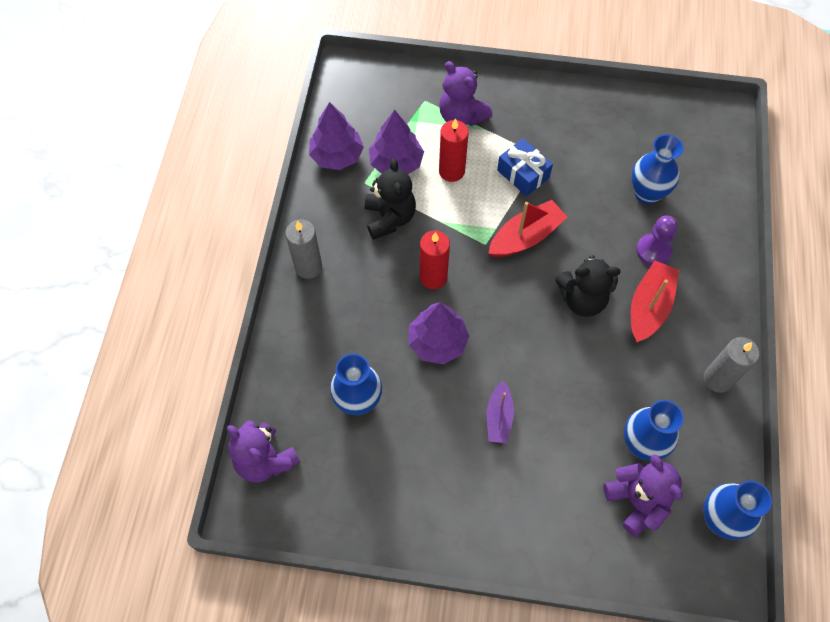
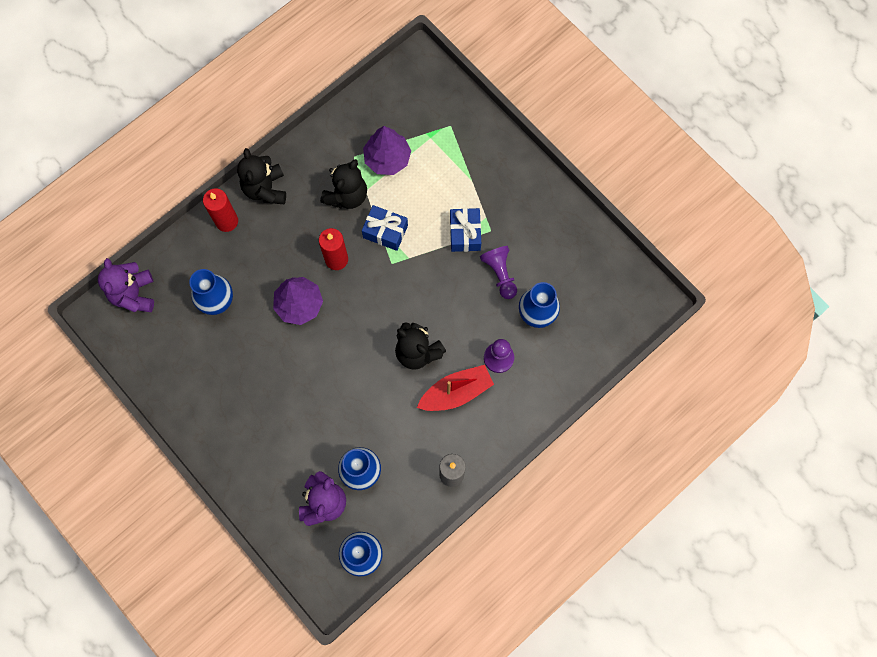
camera: 40 degrees right, 10 degrees up
(308, 267) = (265, 189): grey candle -> black teddy bear
(337, 156) = (353, 122): purple tree -> none
(451, 171) = (418, 193): red candle -> red candle (226, 221)
(453, 222) = (385, 231): none -> blue gift
(461, 116) = (464, 157): purple teddy bear -> none
(499, 417) = (291, 383): purple boat -> none
(525, 237) = (422, 279): red boat -> none
(584, 184) = (500, 274): none -> purple pawn

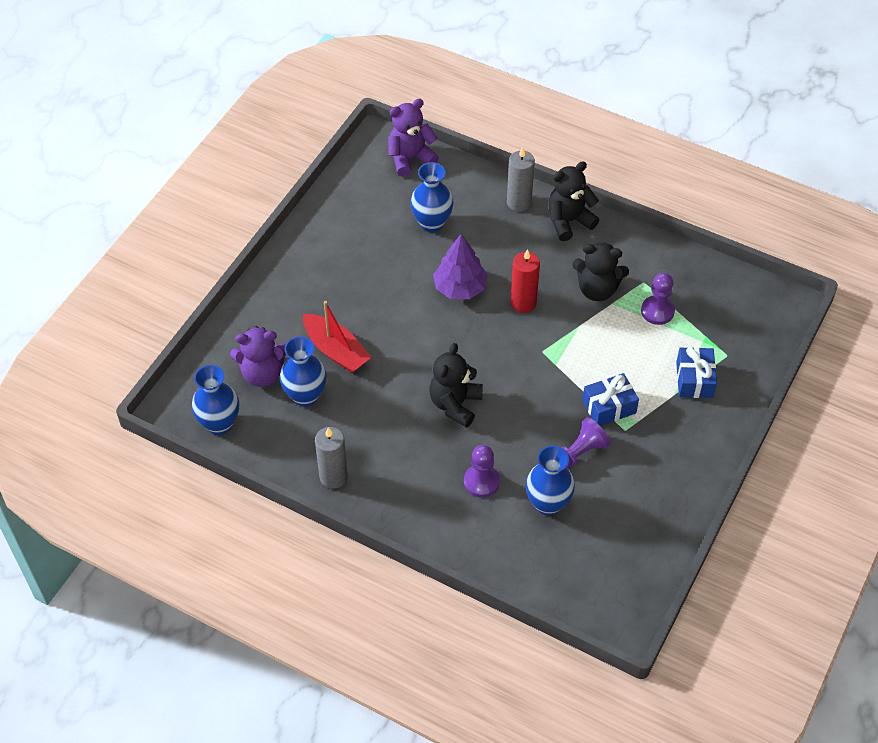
camera: 70 degrees right, 20 degrees down
(226, 221) = (519, 202): red candle -> grey candle
(385, 231) = (574, 335): blue gift -> blue gift (694, 379)
(387, 158) = (657, 311): purple tree -> purple pawn
(456, 392) = (425, 453): red boat -> red boat (336, 350)

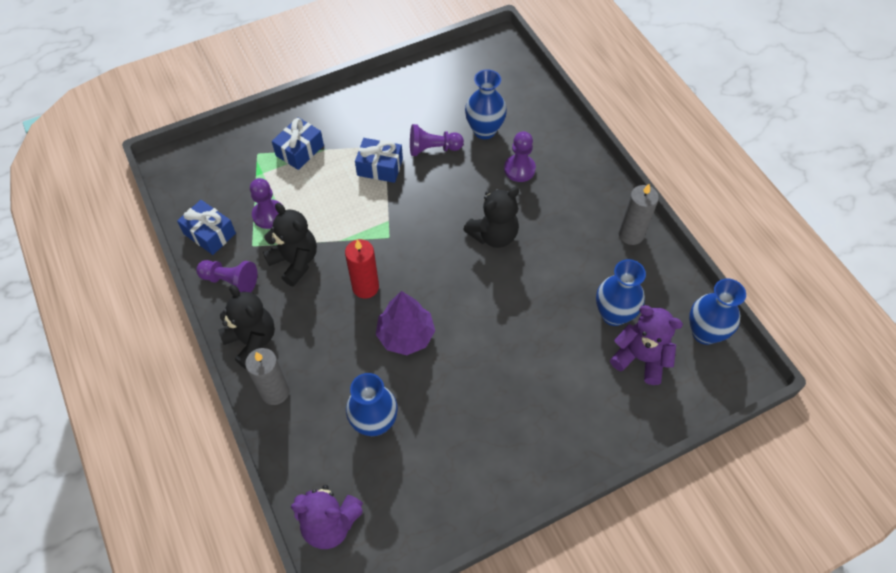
camera: 145 degrees left, 5 degrees up
(336, 350) = (560, 341): red boat -> none
(568, 221) = (252, 341): black teddy bear -> black teddy bear turned 135 degrees counterclockwise
(630, 248) = (230, 281): none -> purple pawn
(686, 271) = (209, 234): none -> blue gift

